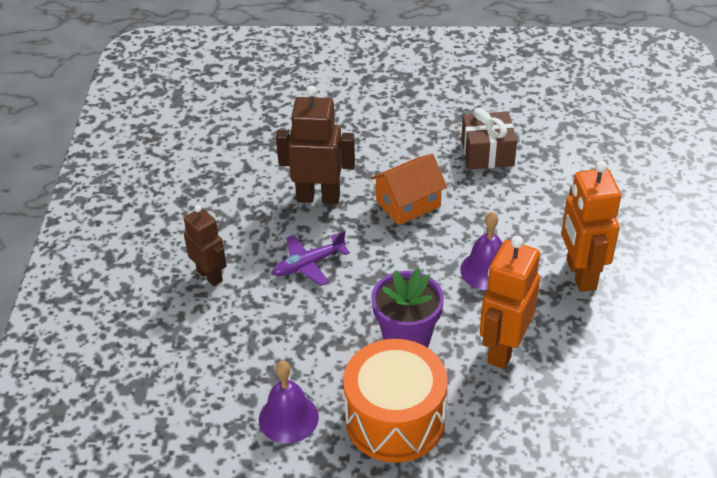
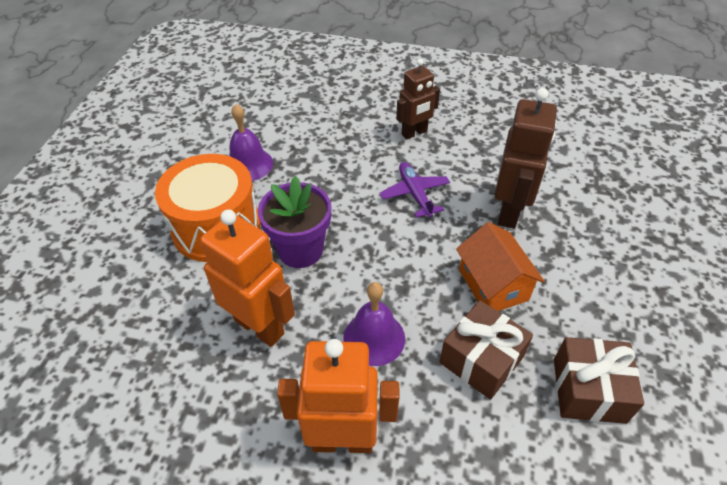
camera: 100 degrees right, 5 degrees up
(483, 206) = (481, 359): none -> brown gift

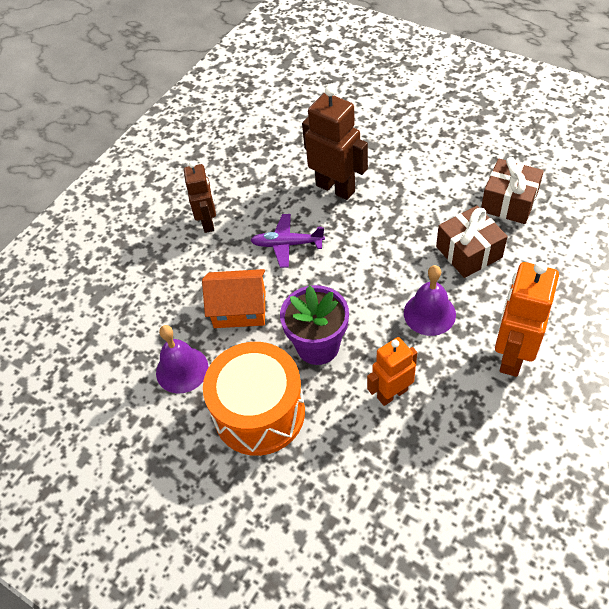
camera: 65 degrees left, 5 degrees up
(260, 326) = (392, 393): orange robot -> orange robot, size x0.65
(493, 285) = (405, 223): orange house -> orange house (239, 309)

